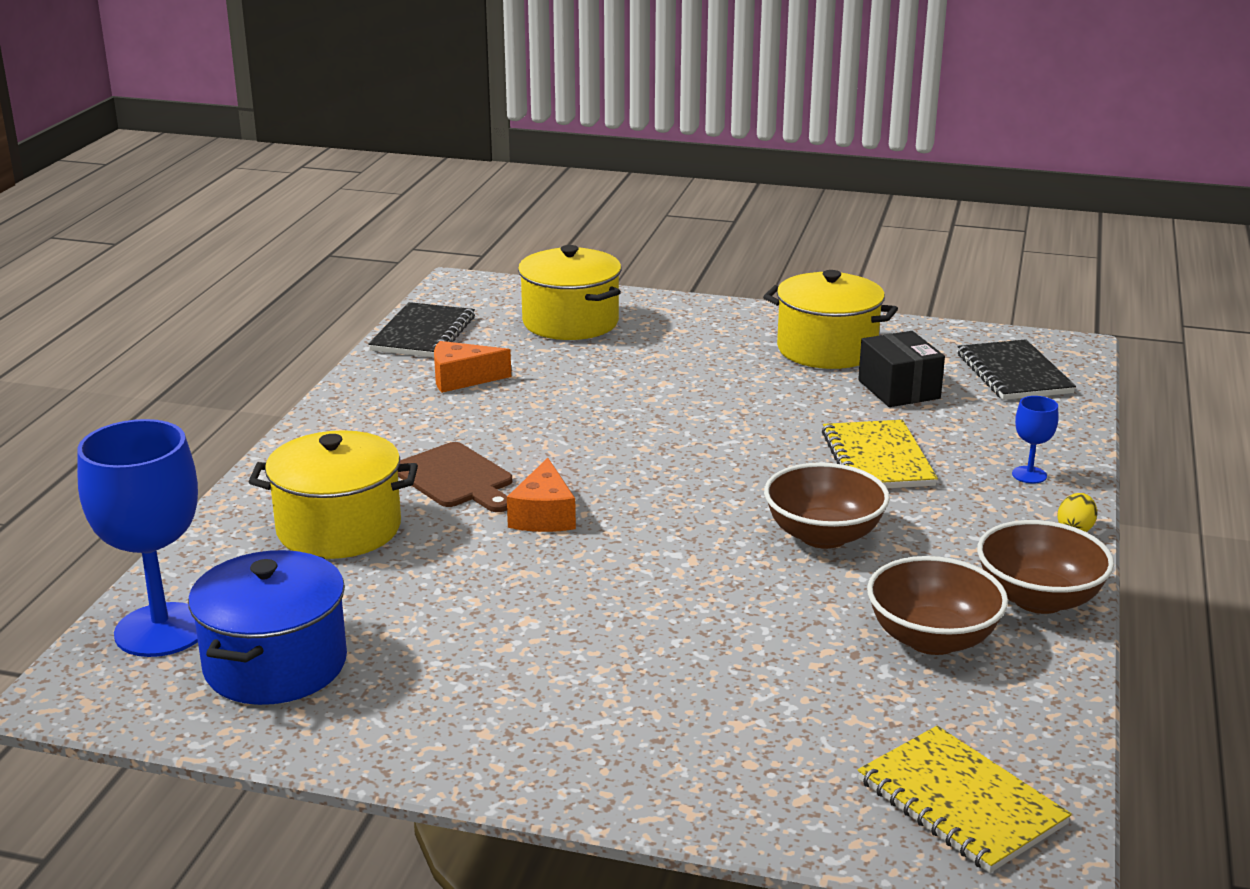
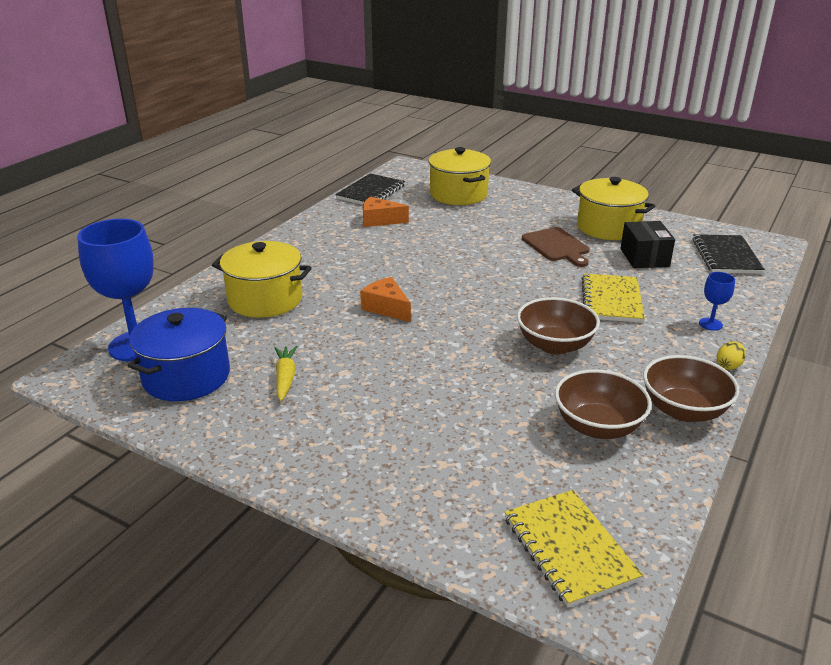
camera: 15 degrees right, 5 degrees up
(438, 642) = (285, 378): none -> yellow carrot
(456, 478) = (346, 278): brown cutting board -> brown cutting board (557, 246)
(544, 515) = (386, 308): orange cheese -> orange cheese turned 120 degrees clockwise

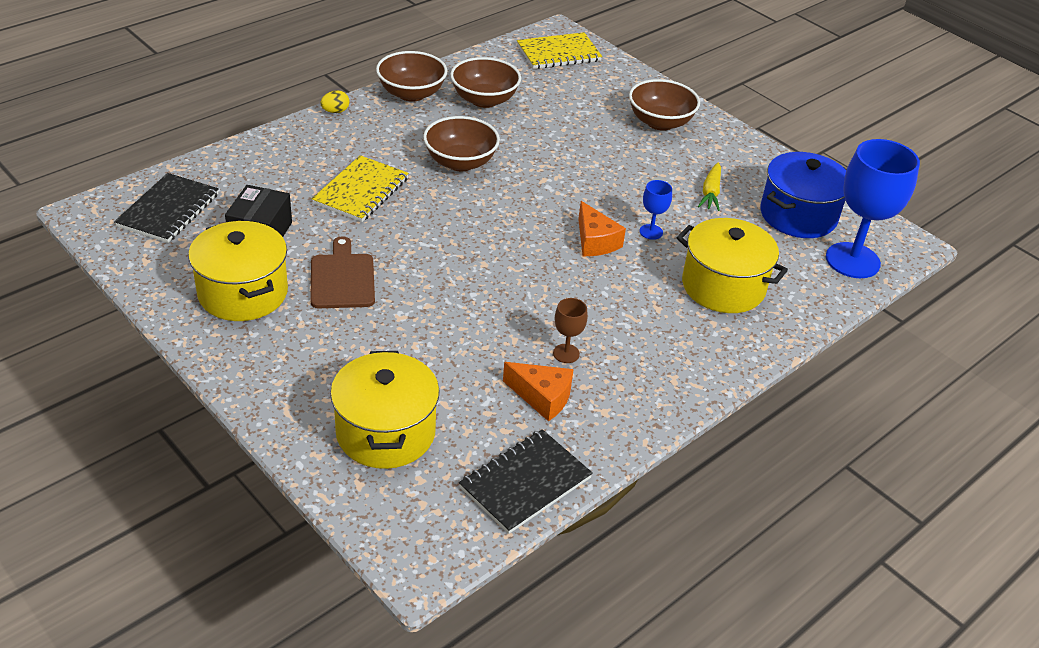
camera: 165 degrees left, 10 degrees up
(366, 457) = (660, 122): none -> brown bowl
(375, 240) = (566, 353): none -> brown goblet
(569, 549) = (558, 53): yellow notebook -> yellow notebook turned 75 degrees clockwise
(710, 324) = (300, 145): blue goblet -> blue goblet (651, 232)

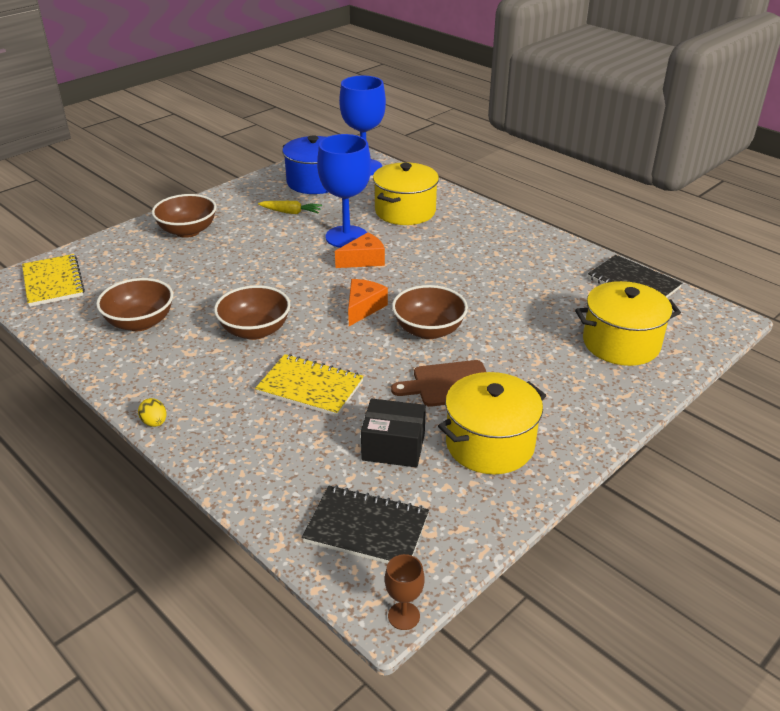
camera: 90 degrees left, 5 degrees down
(411, 94) = (122, 370): brown bowl -> brown bowl (428, 330)
(542, 397) = (550, 279): orange cheese -> orange cheese (363, 308)
(566, 353) = (501, 270): brown goblet -> brown goblet (403, 616)
(651, 232) = (346, 237): blue goblet -> blue goblet, size x2.27

